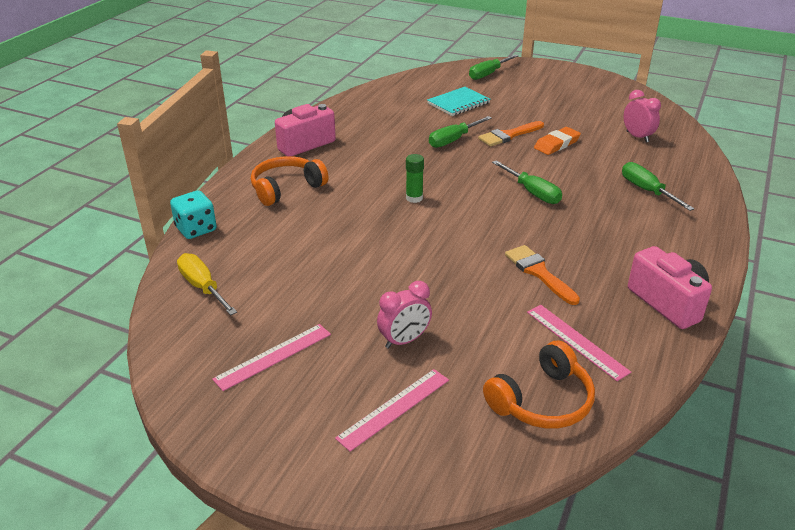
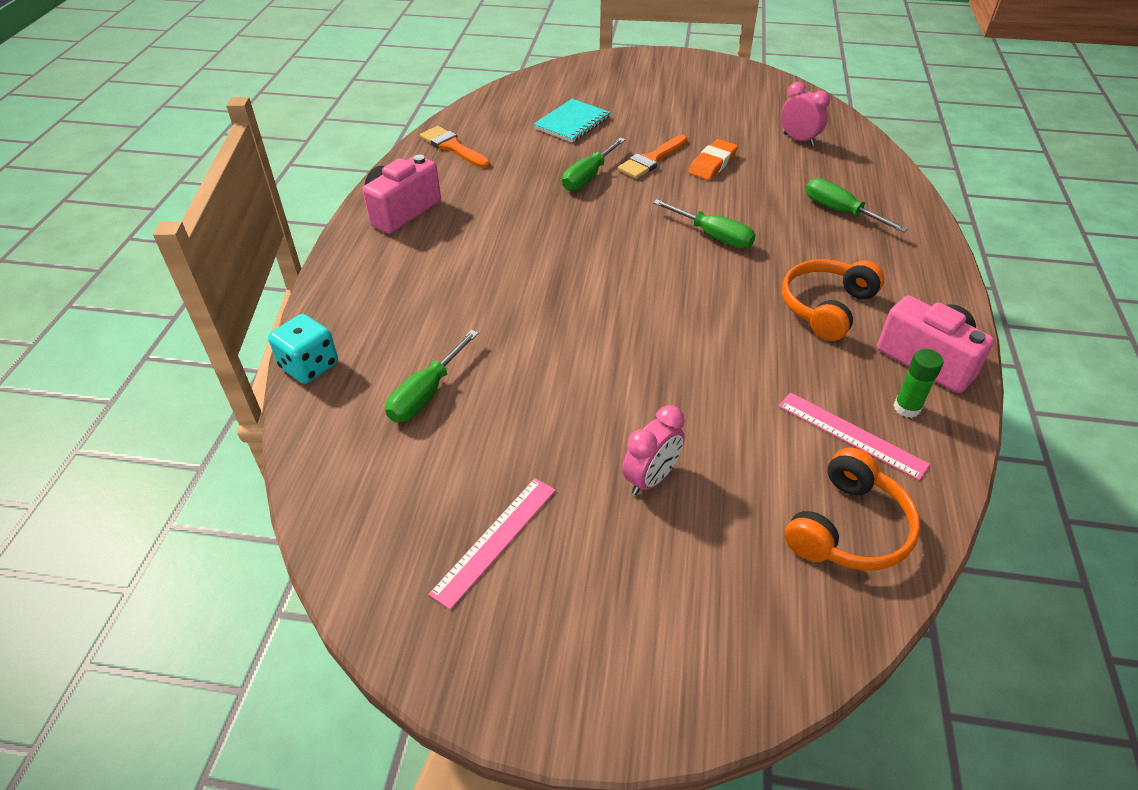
camera: 15 degrees left, 10 degrees up
(203, 287) = (356, 455): yellow screwdriver -> none
(286, 188) = (406, 282): orange headphones -> orange headphones (826, 307)
(394, 408) = (680, 581): pink ruler -> none
(414, 198) = (575, 268): green glue stick -> green glue stick (906, 408)
(488, 74) = (591, 76): green screwdriver -> green screwdriver (427, 393)
(538, 272) = (768, 347): orange brush -> orange brush (452, 147)

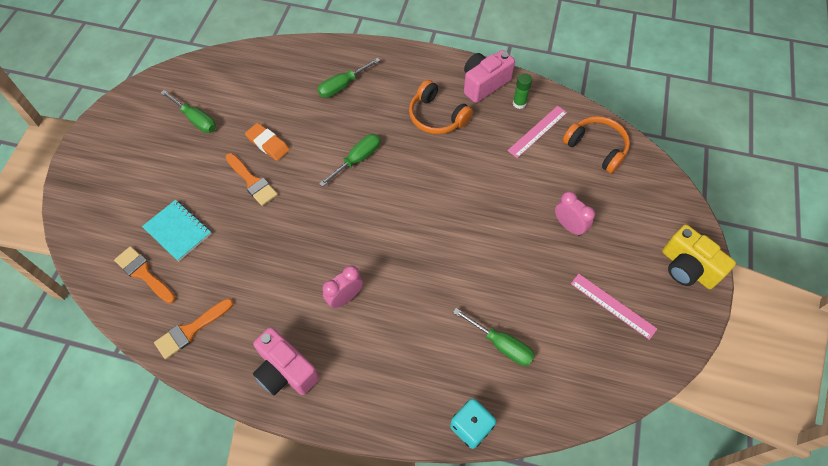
camera: 85 degrees left, 15 degrees up
(517, 112) = (143, 273): none -> orange brush
(588, 176) = (265, 227): green screwdriver -> green screwdriver (195, 119)
(588, 680) = (687, 268): none -> yellow camera
(798, 140) = (249, 86): pink clock -> pink clock (345, 297)

